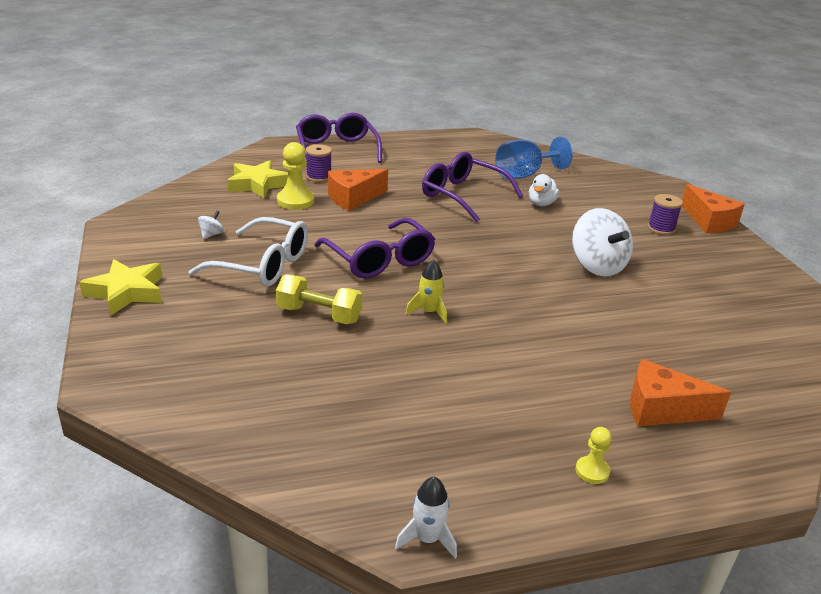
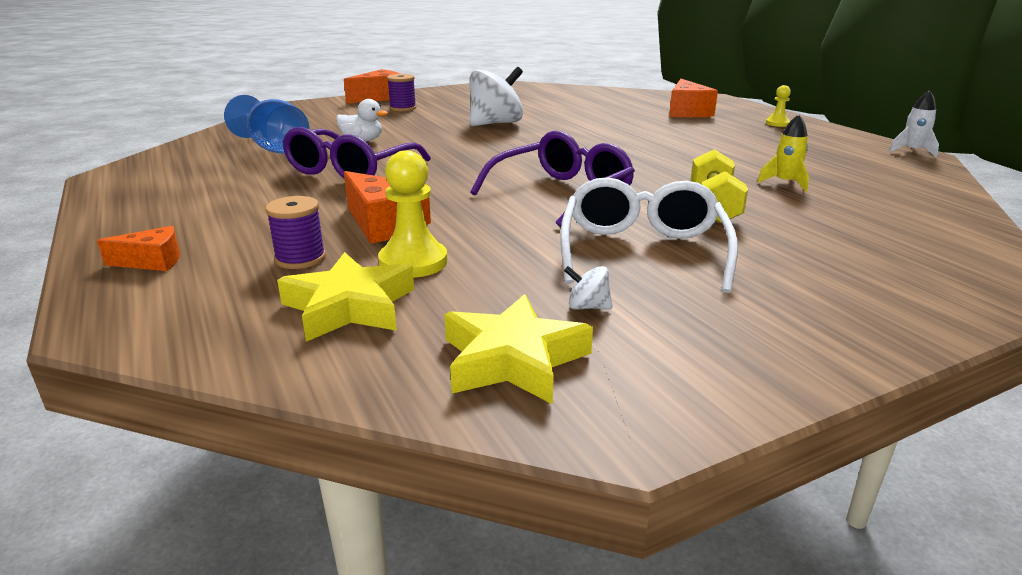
camera: 100 degrees left, 5 degrees down
(126, 292) = (838, 333): yellow star -> yellow star (513, 359)
(336, 149) = (152, 262): purple glasses -> orange cheese
(429, 312) = (647, 167): yellow rocket -> yellow rocket (785, 183)

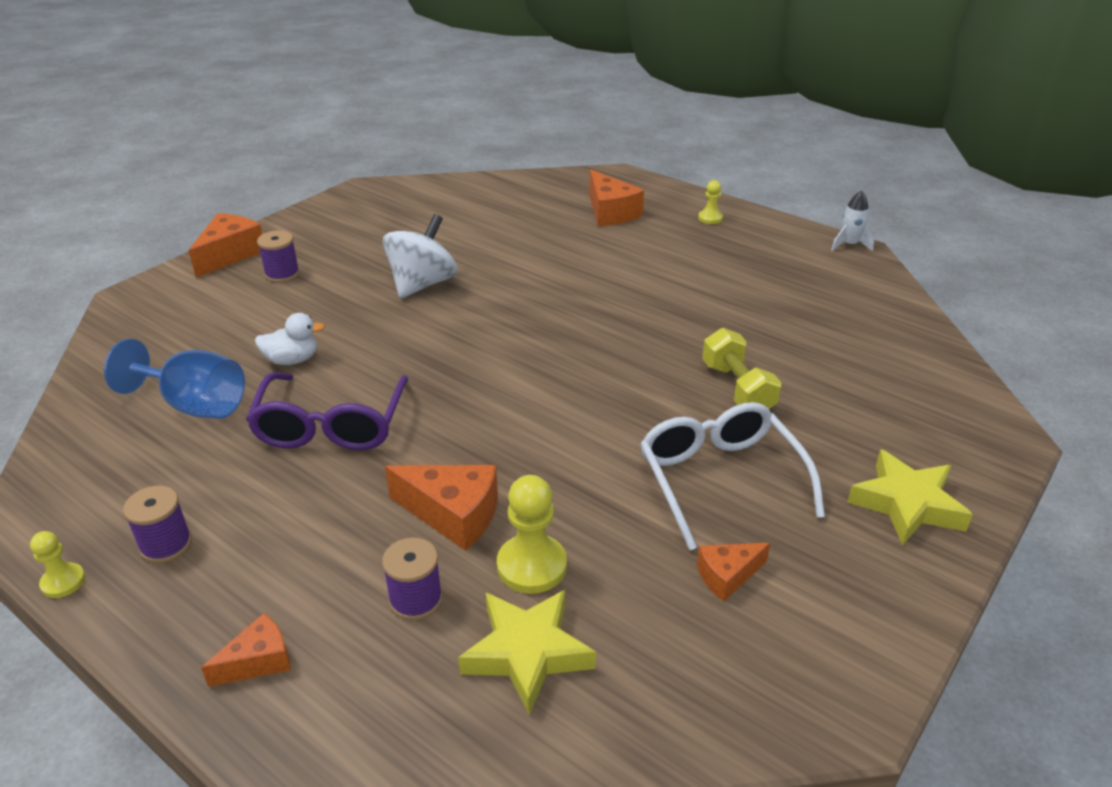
camera: 25 degrees left, 10 degrees up
(93, 201) = (63, 582): none -> yellow pawn
(173, 199) = (166, 545): none -> purple spool
(513, 359) = (716, 667): yellow star -> yellow star (906, 504)
(562, 193) = (588, 405): purple glasses -> none
(587, 307) = (727, 576): white spinning top -> orange cheese
(785, 183) = (774, 330): yellow rocket -> none

